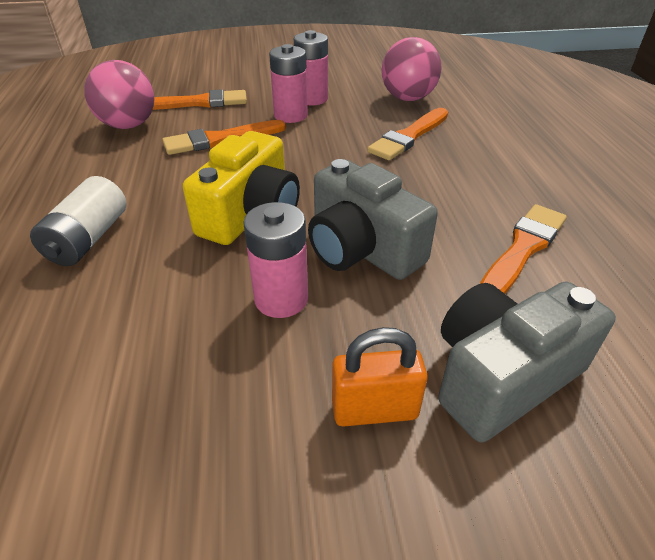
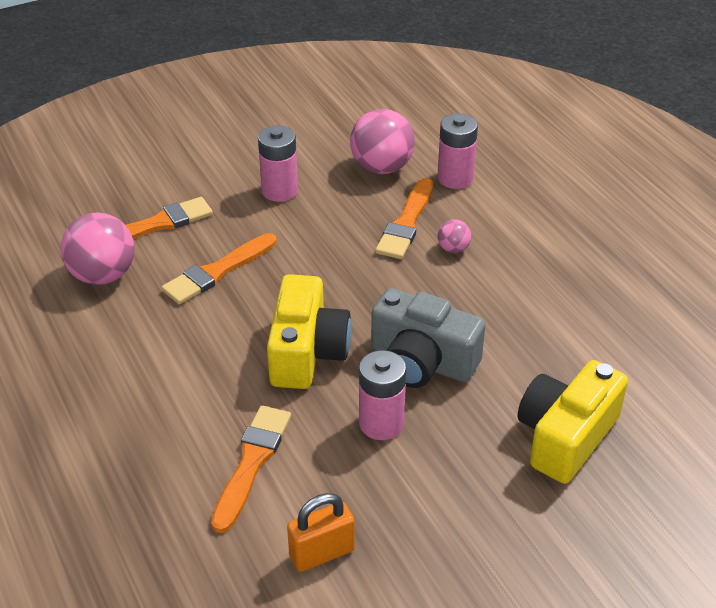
camera: 20 degrees left, 0 degrees up
(88, 239) = (177, 415): white battery -> none
(290, 115) = (271, 221): pink battery -> pink battery (455, 178)
(374, 409) = (491, 484): orange padlock -> orange padlock (321, 553)
(444, 162) = (453, 249): none -> pink ball
(502, 376) = (565, 437): grey camera -> yellow camera
(522, 249) = (550, 328): orange brush -> orange brush (252, 462)

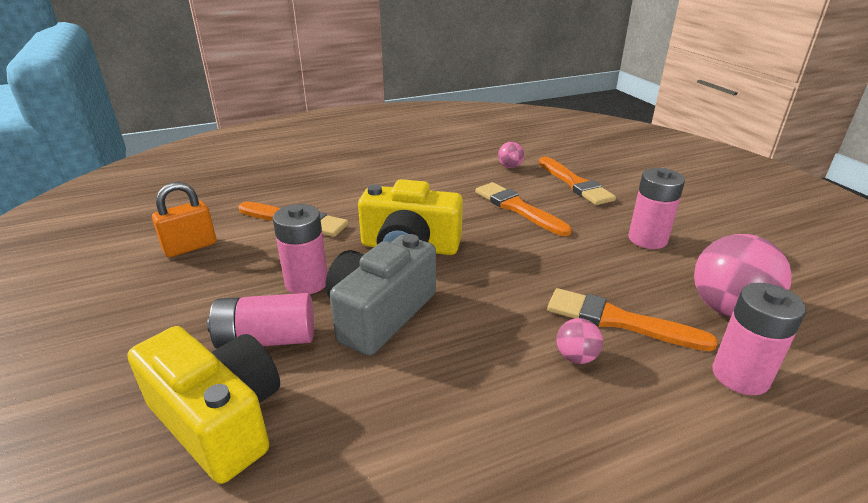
camera: 95 degrees right, 10 degrees down
(103, 275) = (510, 167): pink ball -> pink ball, size x0.49
(321, 553) = (190, 247): orange padlock -> orange padlock turned 75 degrees clockwise
(471, 433) = (266, 339): none -> pink battery

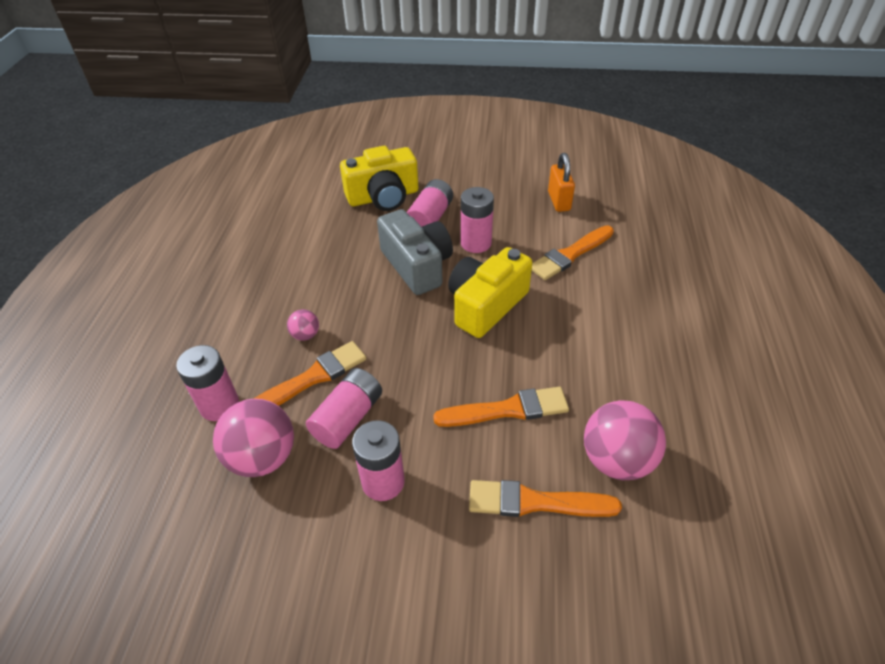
camera: 120 degrees right, 15 degrees up
(510, 167) = (616, 460): pink ball -> pink ball, size x2.06
(625, 278) = (348, 418): none -> pink battery

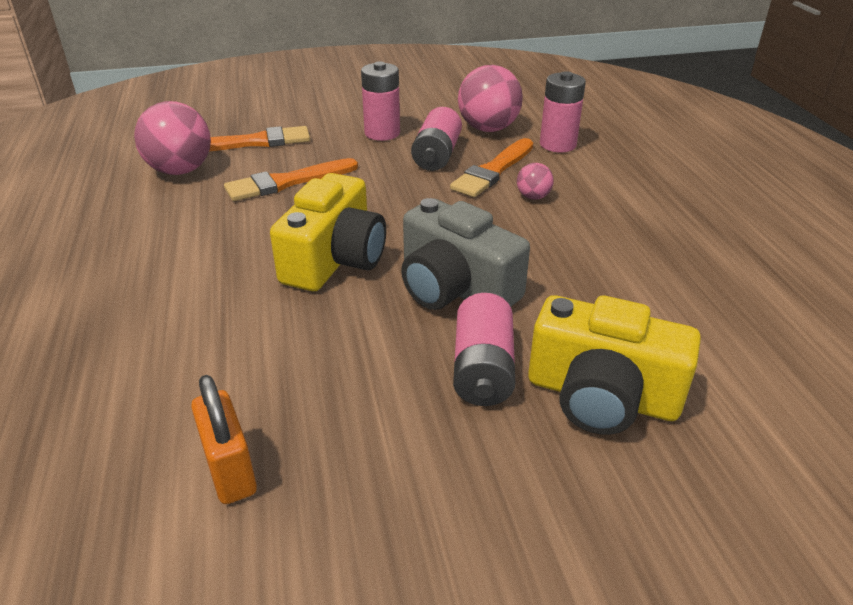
camera: 160 degrees right, 10 degrees down
(383, 197) = (601, 396): yellow camera -> yellow camera turned 120 degrees counterclockwise
(476, 243) = (379, 340): pink battery -> none
(570, 255) = (212, 352): orange brush -> none

